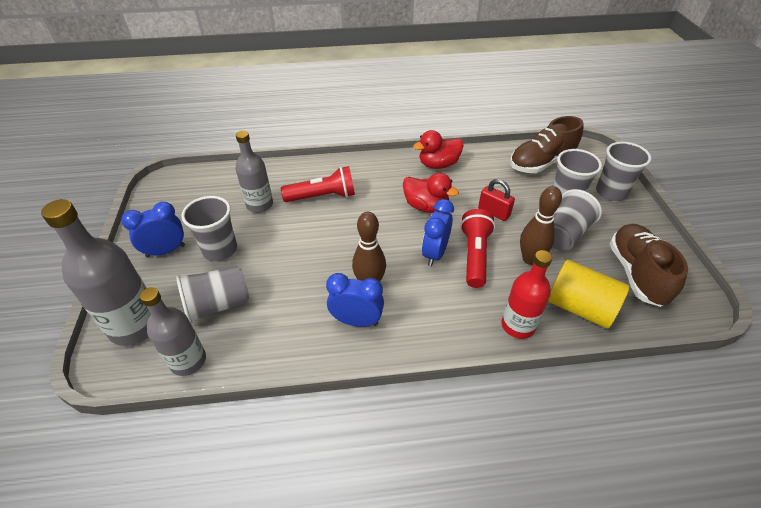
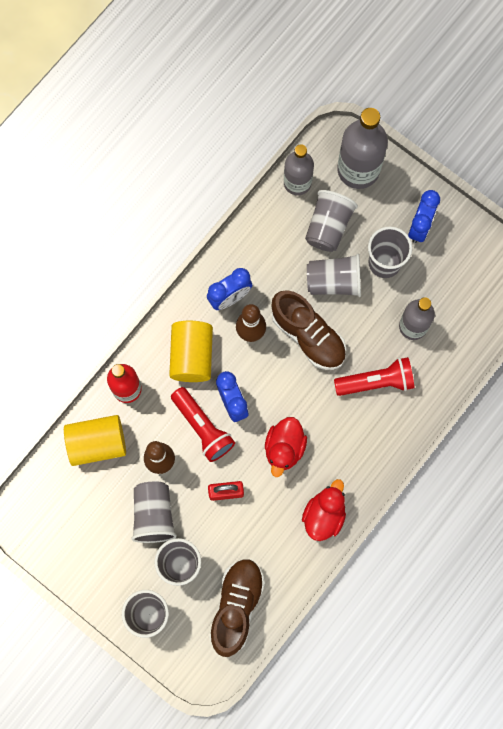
camera: 135 degrees right, 30 degrees up
(268, 267) = (334, 281): none -> grey cup
(322, 196) = (376, 381): red flashlight -> red flashlight turned 135 degrees counterclockwise
(426, 206) = (284, 448): red duck -> red duck turned 60 degrees counterclockwise
(435, 305) = (192, 356): none -> yellow cylinder
(636, 273) = (76, 517): brown shoe -> brown shoe (308, 335)

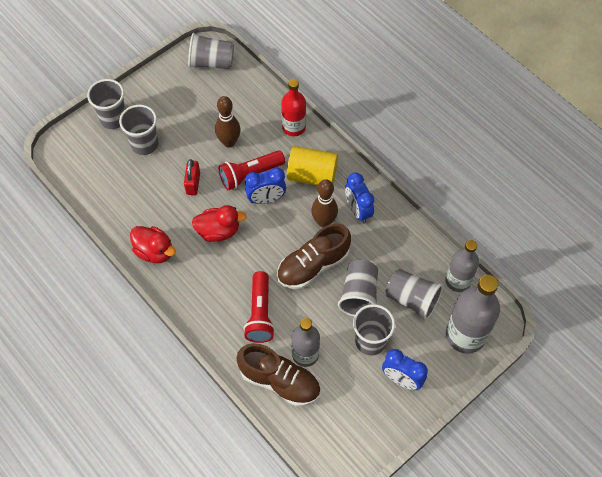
camera: 100 degrees right, 15 degrees down
(97, 443) = (254, 102): yellow cylinder -> none
(154, 515) = (188, 132): grey cup -> grey cup (211, 62)
(236, 606) = (101, 177): brown shoe -> brown shoe (280, 381)
(284, 448) = (218, 231): red duck -> red duck turned 150 degrees clockwise

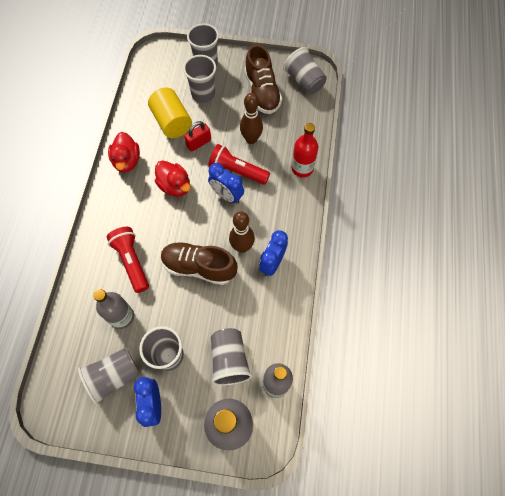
camera: 50 degrees right, 5 degrees up
(260, 313) = (131, 261): red flashlight -> red flashlight turned 105 degrees clockwise
(280, 381) = (87, 316): brown shoe -> brown shoe (262, 92)
(312, 176) = (273, 210): yellow cylinder -> yellow cylinder (172, 122)
(359, 295) = (201, 318): grey cup -> grey cup (114, 376)

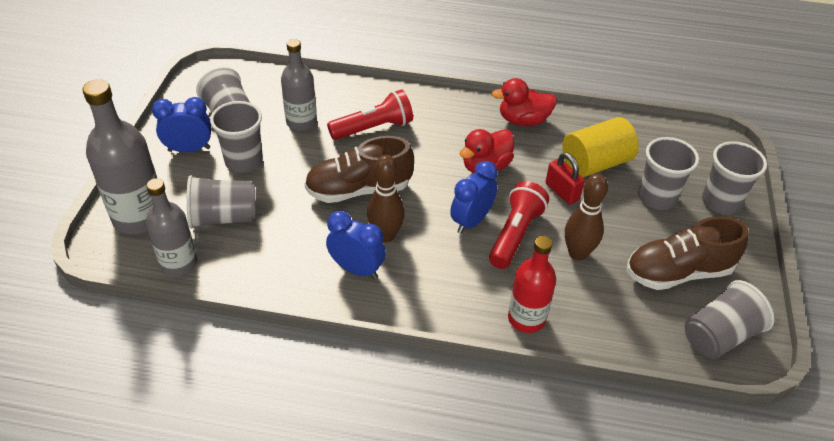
camera: 90 degrees right, 20 degrees down
(199, 267) = (359, 190): brown shoe -> brown shoe turned 120 degrees counterclockwise

